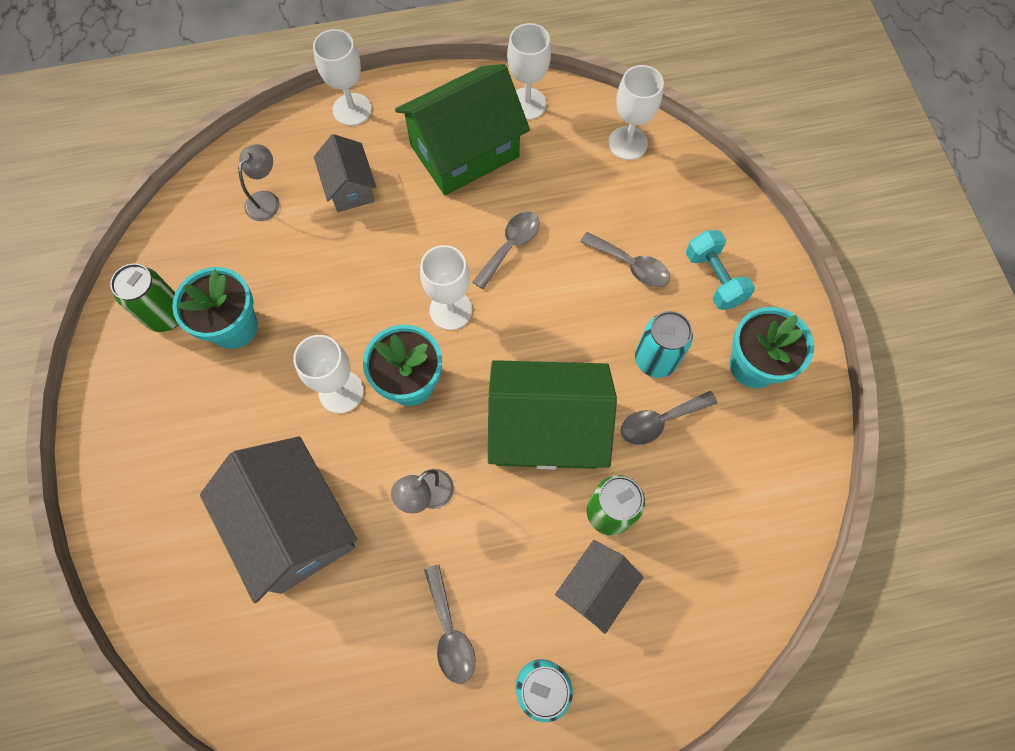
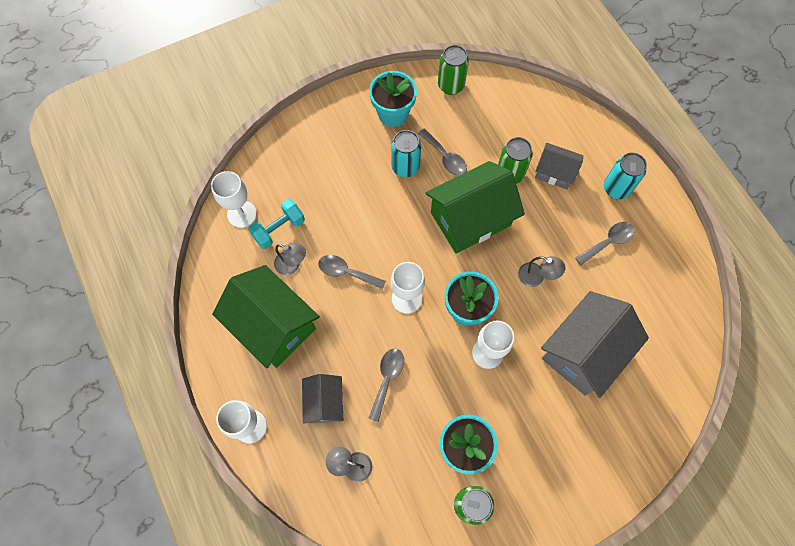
camera: 105 degrees left, 0 degrees up
(350, 187) = (324, 402): grey house -> grey house turned 60 degrees counterclockwise
(527, 104) = (219, 291): white goblet -> none
(539, 186) = (292, 265): none -> grey lamp
(546, 428) = (470, 219): green house -> green house turned 75 degrees clockwise
(631, 265) = (341, 193): grey spoon -> grey spoon (387, 379)
(714, 279) = (338, 143): turquoise dumbbell -> turquoise dumbbell (279, 229)
(794, 468) = (451, 85): none -> green can

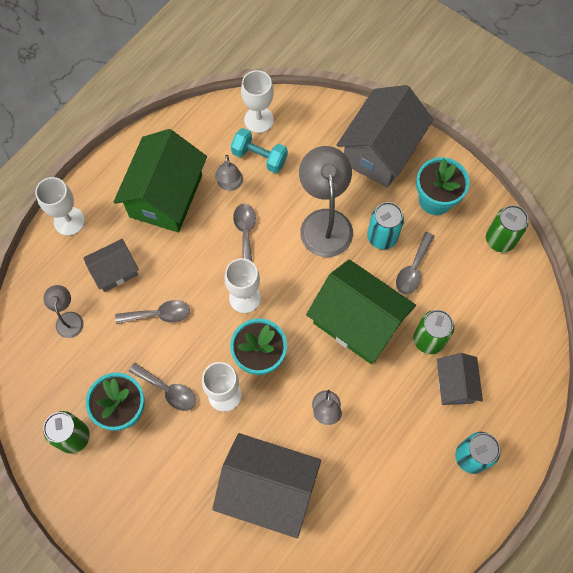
camera: 65 degrees right, 0 degrees up
(327, 132) = (381, 151): none -> grey house
(369, 204) = (324, 222): none -> grey lamp
(608, 242) = (402, 471): grey spoon -> grey spoon (168, 390)

